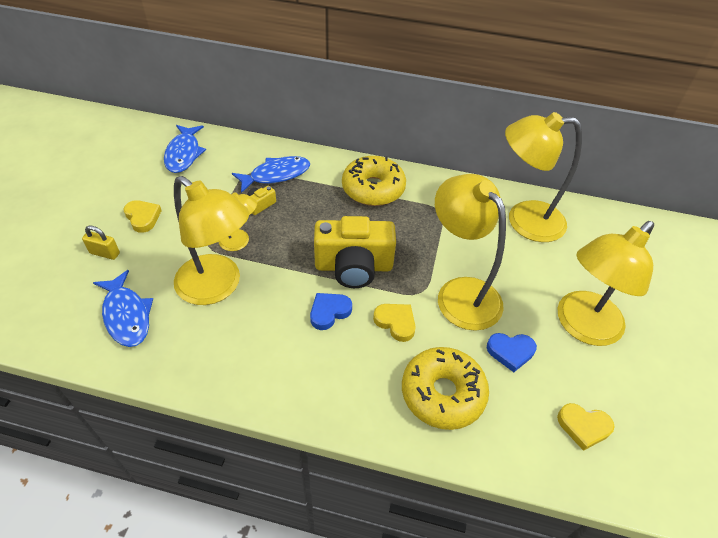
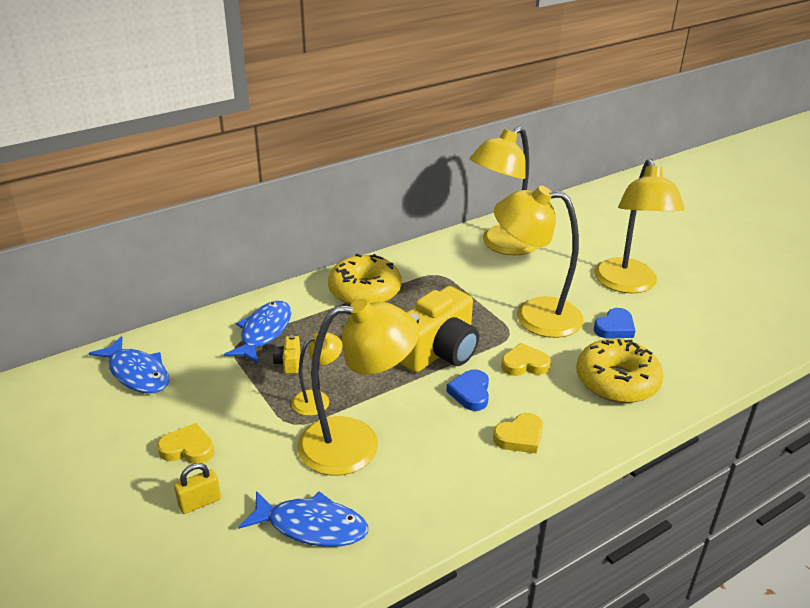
camera: 45 degrees left, 15 degrees down
(583, 427) = (708, 337): yellow heart -> yellow heart (520, 437)

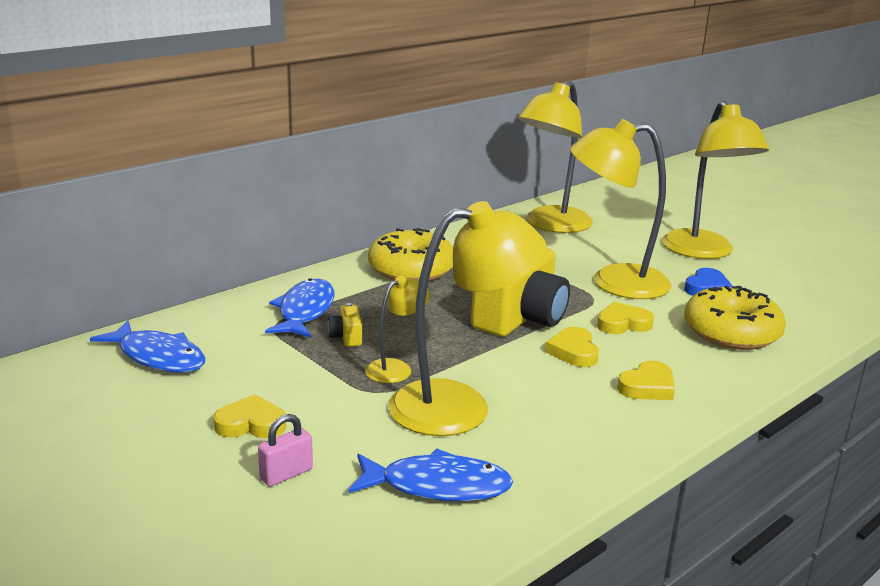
camera: 10 degrees left, 10 degrees down
(200, 502) = (286, 474): yellow padlock -> pink padlock
(470, 393) = (573, 351): blue heart -> yellow heart

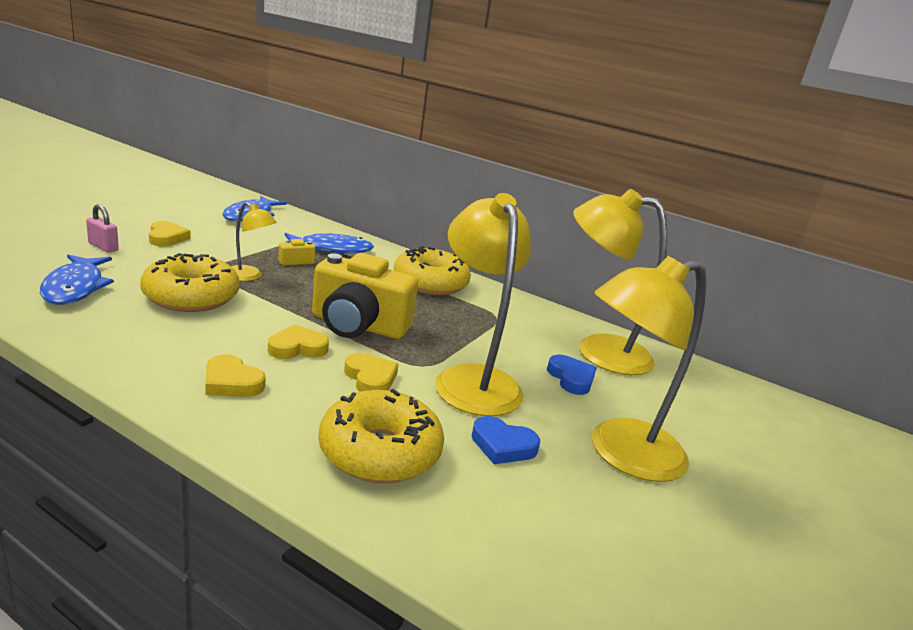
camera: 70 degrees right, 0 degrees up
(460, 405) = (191, 297): yellow lamp -> yellow donut
(601, 245) = (571, 378): none -> blue heart

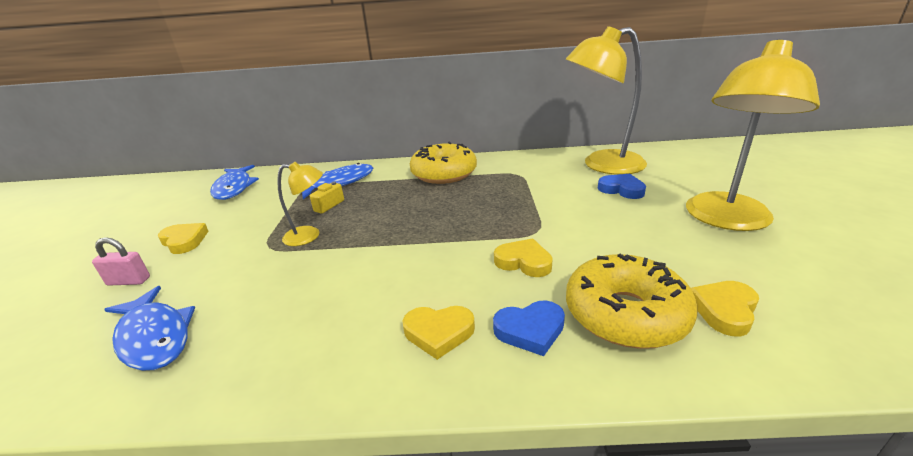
camera: 25 degrees left, 5 degrees up
(191, 297) = (287, 280): yellow donut -> none
(297, 348) = (438, 271): yellow heart -> yellow heart (724, 310)
(358, 325) = (450, 228): yellow camera -> none
(473, 380) = (579, 223): yellow lamp -> none
(503, 445) = (672, 256): blue heart -> blue heart (530, 330)

